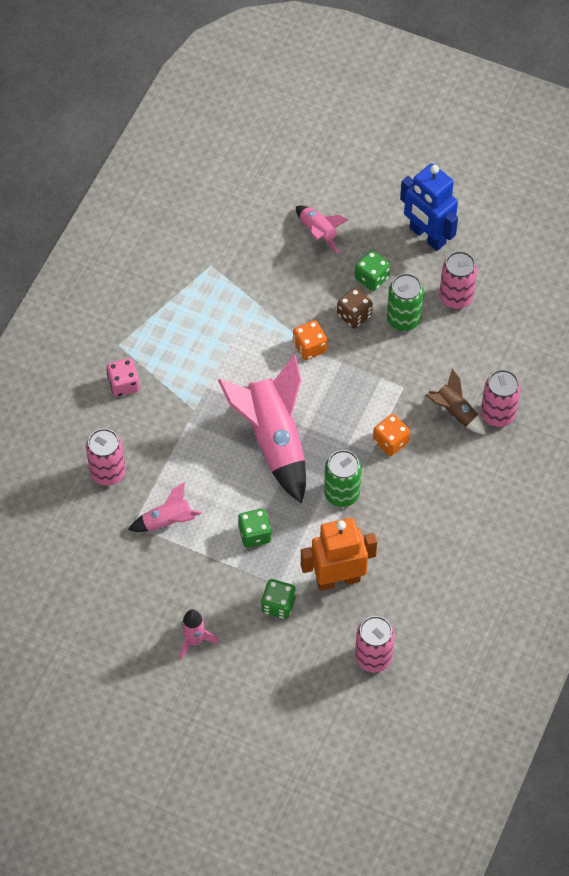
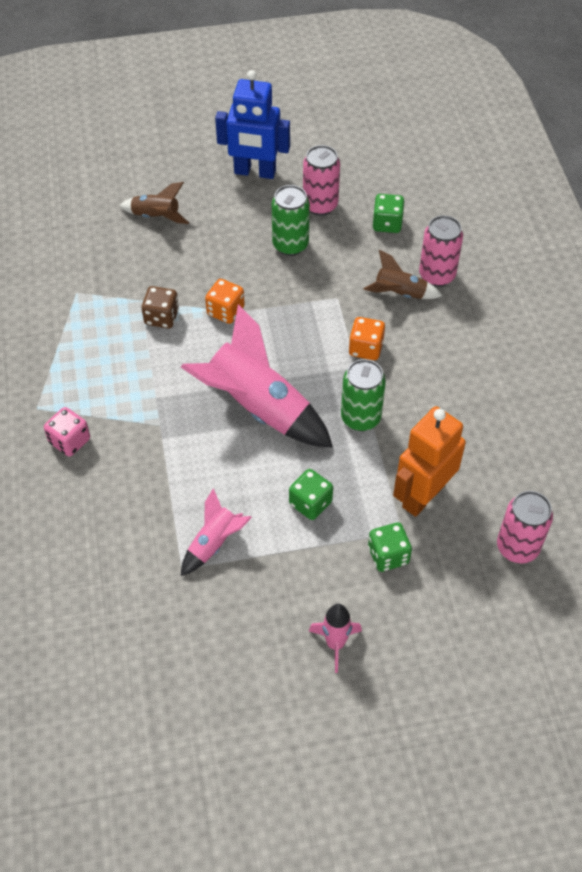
camera: 35 degrees left, 5 degrees down
(108, 472) = (116, 533): pink can -> none
(318, 232) = (156, 217): pink rocket -> brown rocket
(354, 315) = (244, 264): brown dice -> brown dice (161, 317)
(371, 278) = (234, 227): green dice -> green dice (387, 224)

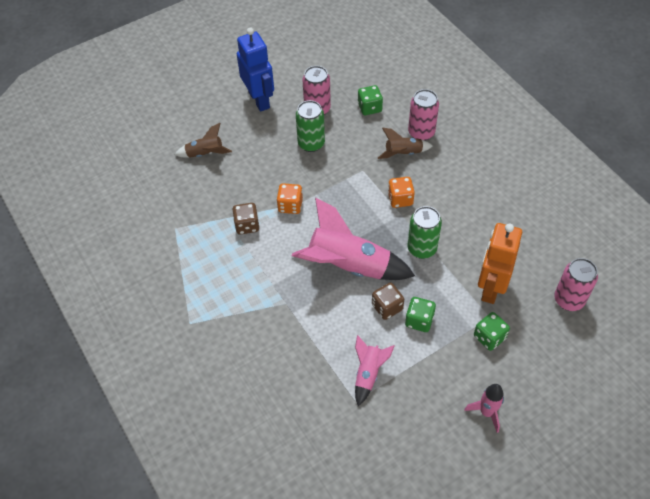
camera: 20 degrees left, 0 degrees up
(70, 441) = (227, 338): pink dice -> none
(255, 172) = (259, 100): blue robot -> blue robot turned 105 degrees counterclockwise
(279, 473) = (387, 307): none -> brown dice

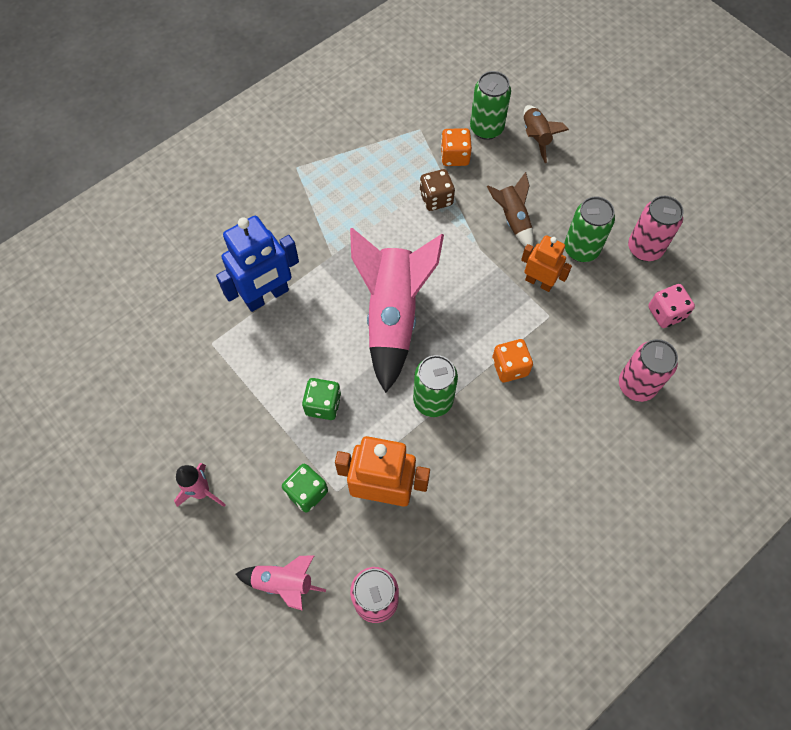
camera: 80 degrees right, 10 degrees up
(188, 183) = (486, 128): none -> green can
(259, 100) = (642, 179): blue robot -> blue robot (267, 296)
(290, 205) = (474, 240): orange dice -> orange dice (455, 156)
(334, 172) = (539, 282): none -> orange robot
(368, 374) = (246, 354): pink rocket -> pink rocket (284, 583)
(369, 108) = (666, 313): green dice -> pink dice
(387, 307) = (338, 366): brown dice -> none
(403, 153) = (591, 364): brown rocket -> brown rocket (512, 219)

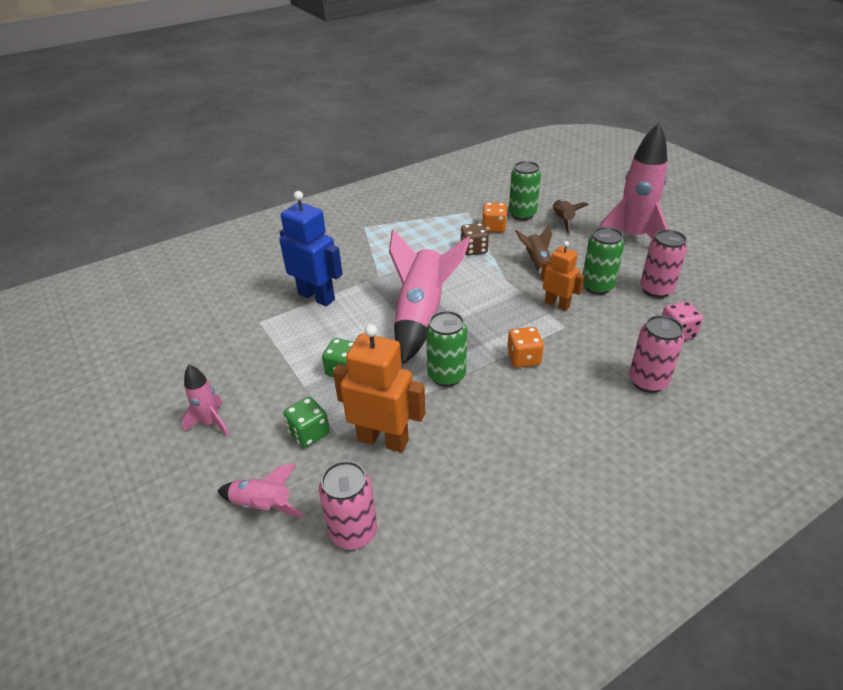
camera: 10 degrees right, 25 degrees down
(267, 296) = (317, 297): blue robot -> blue robot turned 120 degrees counterclockwise
(617, 161) = (632, 237): none -> pink rocket

